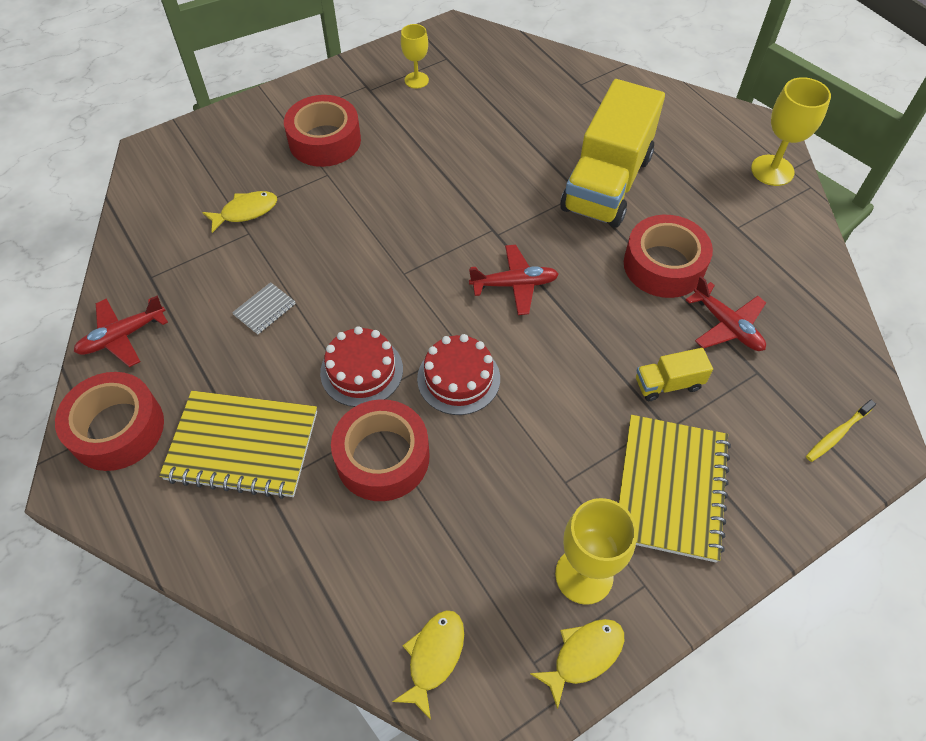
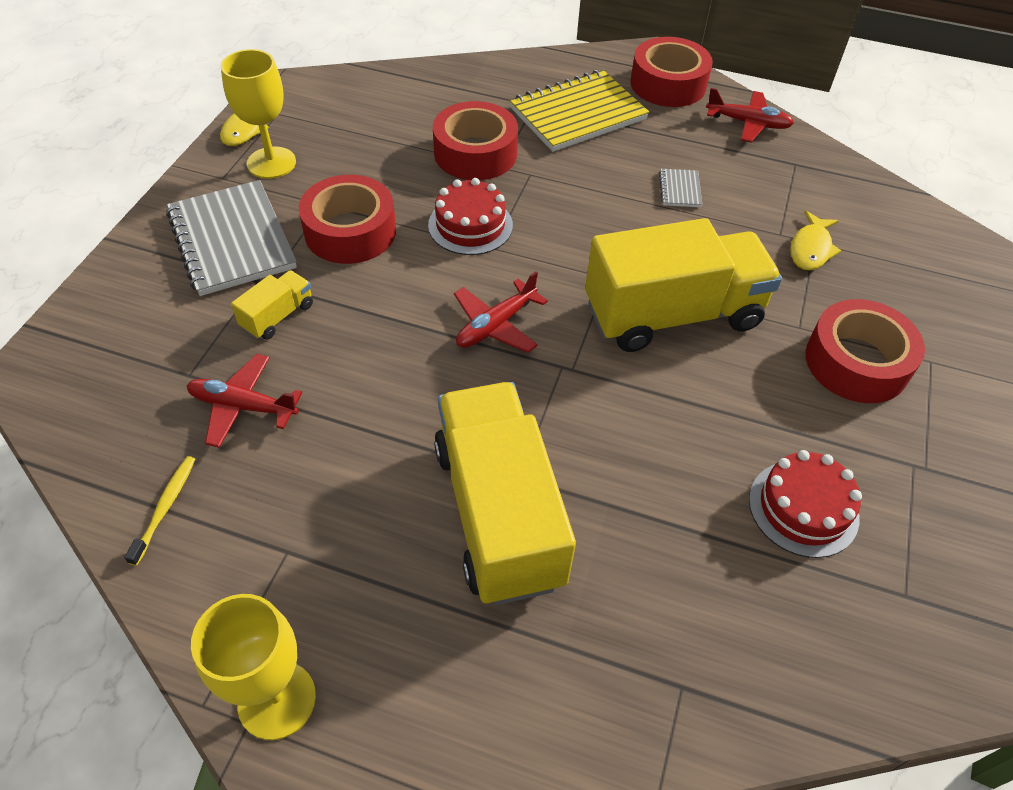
camera: 140 degrees right, 5 degrees down
(122, 336) = (748, 123): red plane -> red plane turned 90 degrees clockwise
(361, 371) = (552, 191): red cake -> red cake (803, 508)
(392, 224) = (672, 315): none -> yellow truck
(416, 80) = (887, 522): yellow goblet -> none
(434, 657) = (343, 89): yellow fish -> none
(663, 265) = (353, 438): red tape -> red tape (350, 231)
(671, 488) = (231, 240): yellow notebook -> grey notebook
(837, 434) = (84, 358): yellow toothbrush -> yellow toothbrush (165, 507)

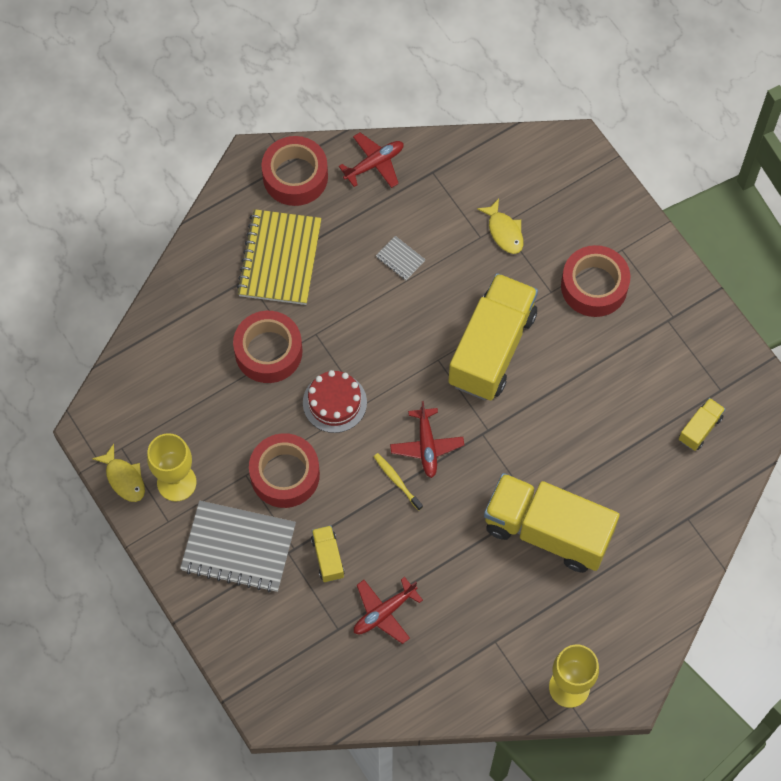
camera: 50 degrees left, 15 degrees up
(165, 507) = (424, 684): yellow toothbrush -> yellow toothbrush (397, 481)
(803, 508) = (650, 392): red cake -> none
(824, 607) = (700, 429): none -> yellow truck

